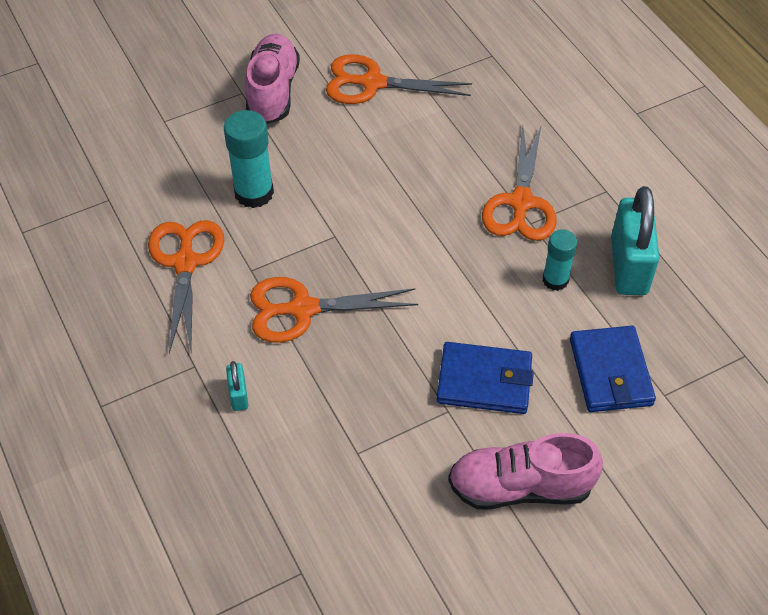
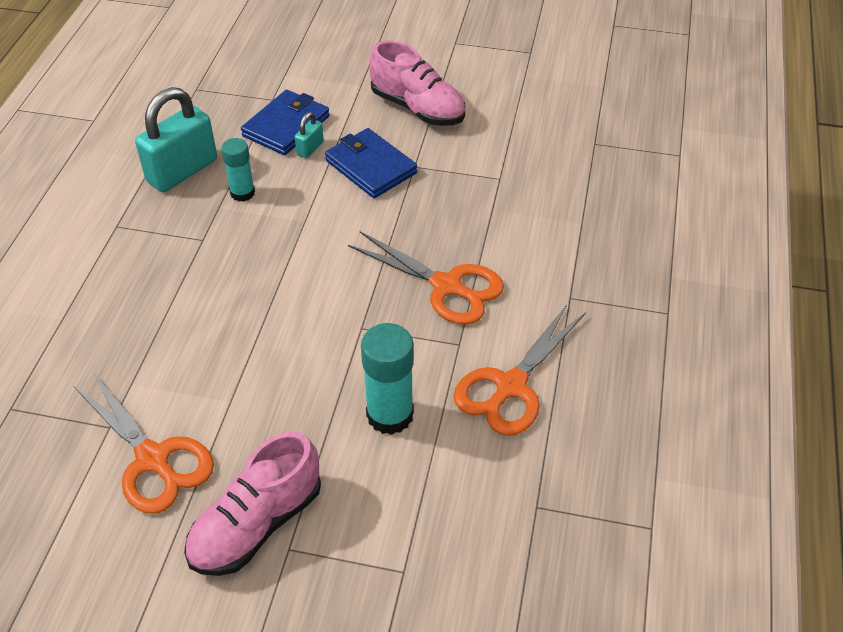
camera: 140 degrees left, 5 degrees down
(238, 395) = (552, 257): turquoise padlock -> turquoise padlock (310, 148)
(521, 202) = (188, 258): orange scissors -> none

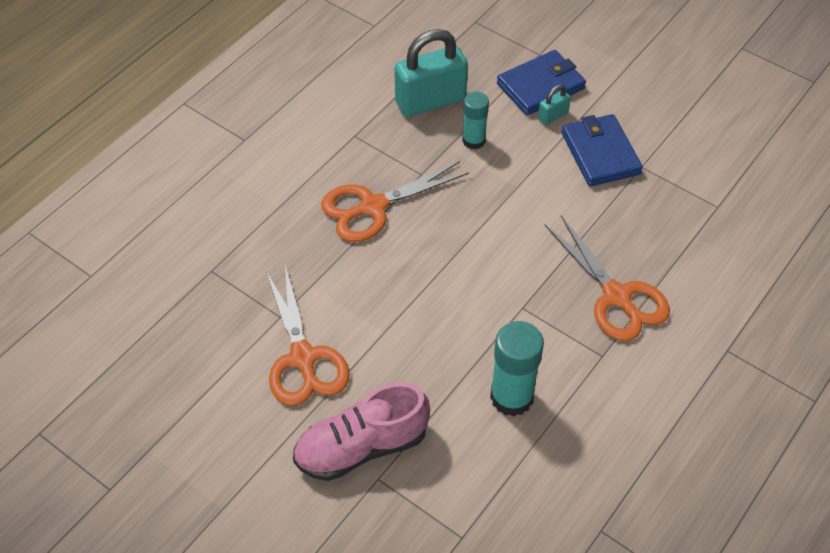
camera: 25 degrees right, 5 degrees up
(418, 108) = (672, 107): pink shoe -> none
(510, 386) = (630, 413): orange scissors -> orange scissors (372, 207)

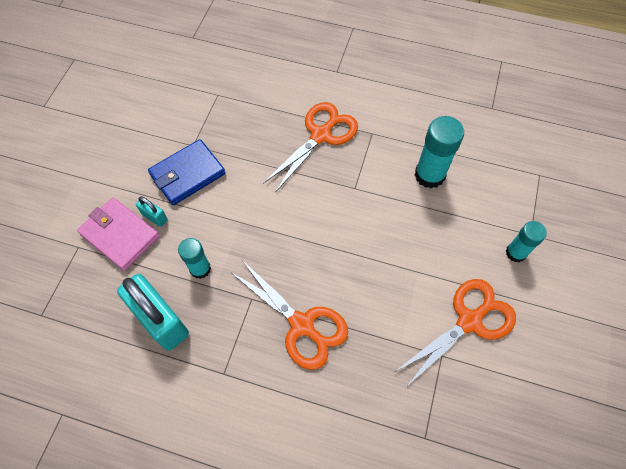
camera: 110 degrees left, 10 degrees up
(361, 447) = (516, 253): pink shoe -> turquoise glue stick
(541, 86) = (120, 235): blue wallet -> pink wallet

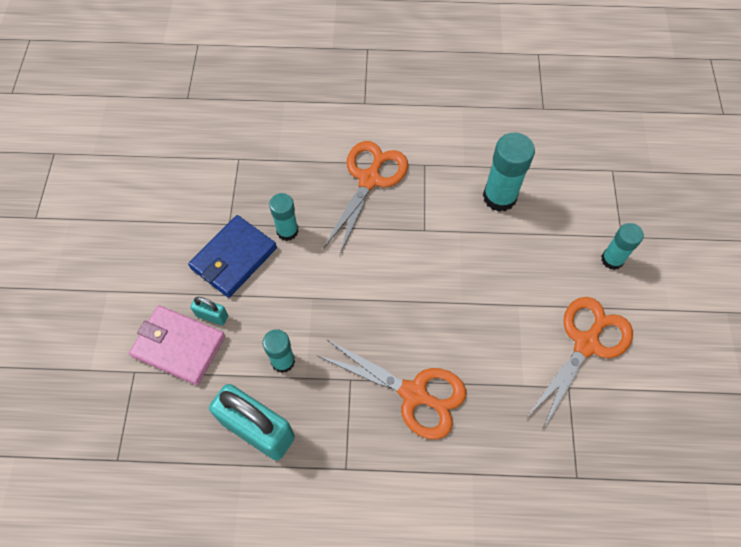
camera: 15 degrees left, 0 degrees up
(238, 162) = (287, 231): none -> turquoise glue stick

